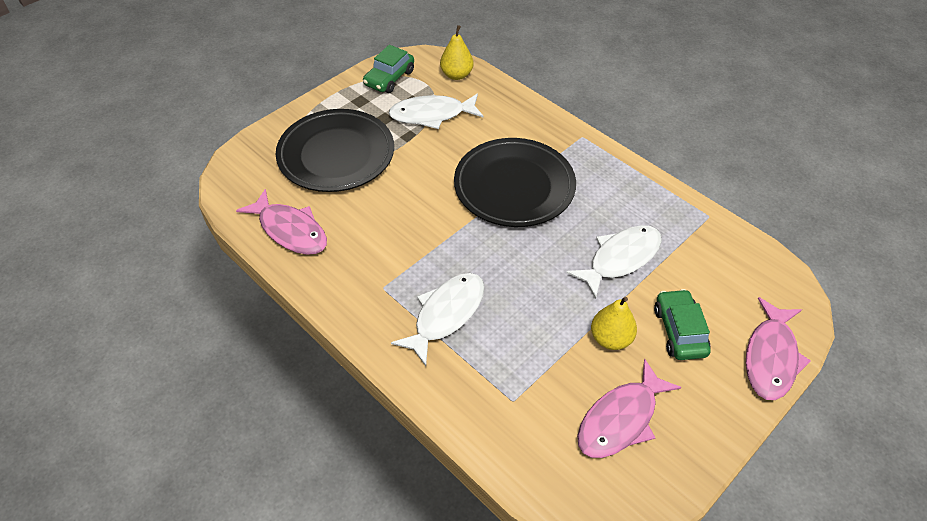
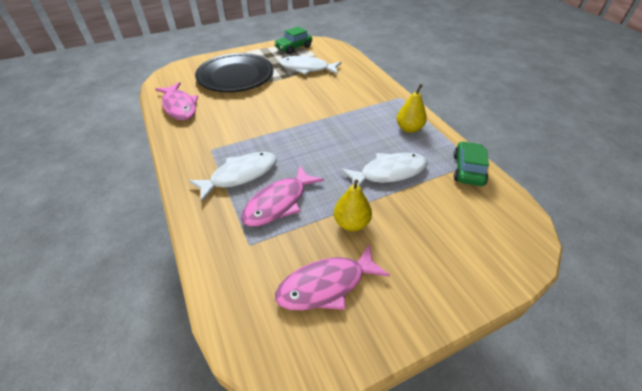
camera: 20 degrees right, 5 degrees down
(456, 75) = (335, 53): yellow pear -> yellow pear (409, 129)
(514, 186) = (336, 114): black plate -> none
(679, 331) = (412, 233): green car -> green car (468, 170)
(771, 357) = (486, 277): pink fish -> pink fish (279, 203)

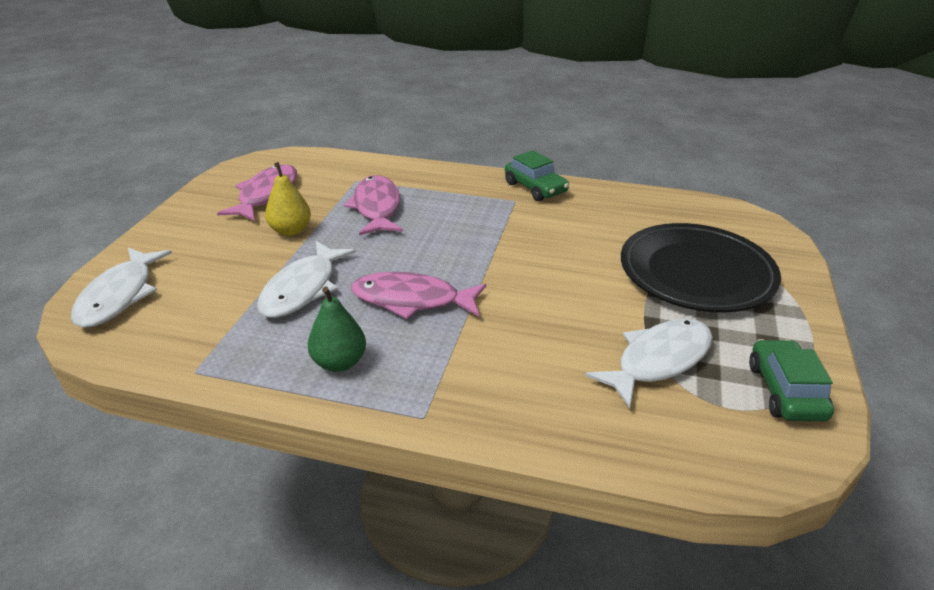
camera: 130 degrees right, 10 degrees down
(179, 106) = (639, 207): pink fish -> pink fish (412, 300)
(240, 175) = (446, 202): white fish -> white fish (120, 295)
(409, 129) = (339, 362): yellow pear -> green pear
(468, 170) = (199, 354): green car -> green car (535, 188)

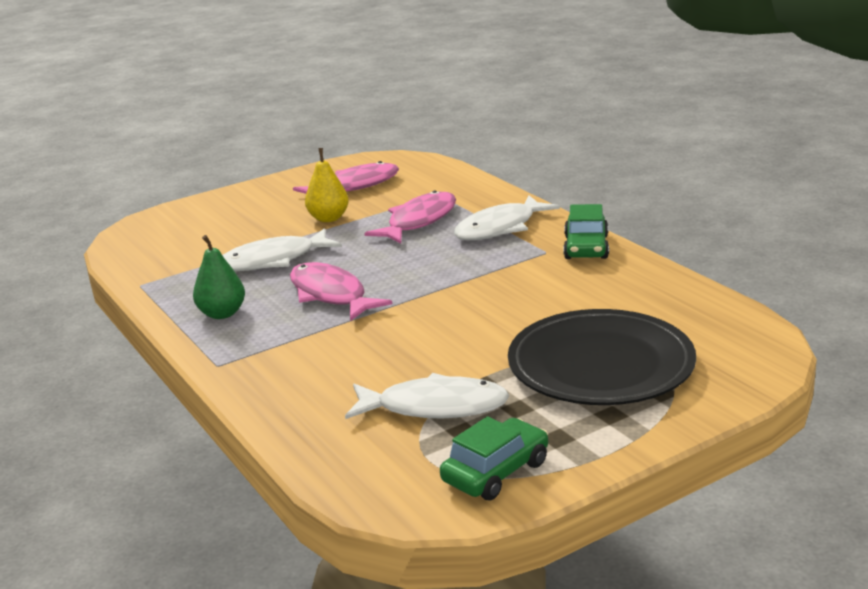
camera: 45 degrees right, 10 degrees down
(120, 295) = (166, 225): white fish -> white fish (500, 228)

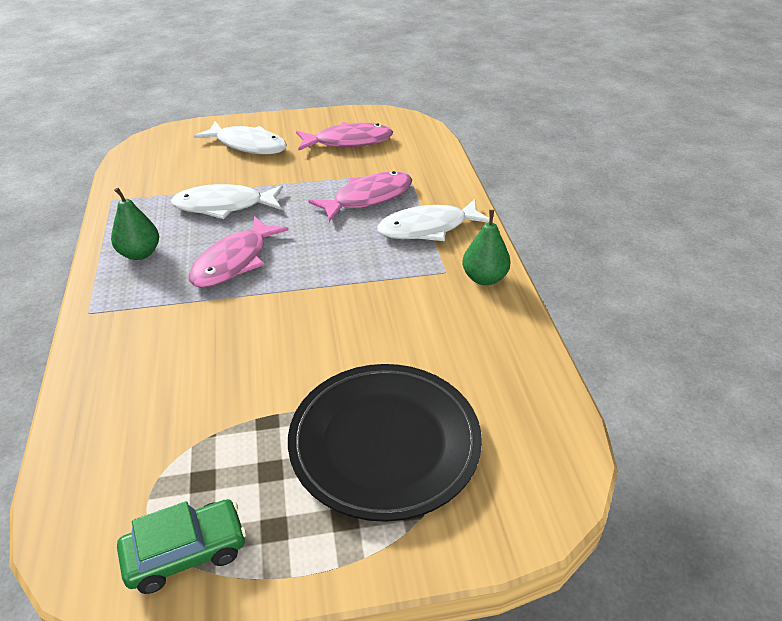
camera: 20 degrees right, 15 degrees up
(328, 218) = (301, 172): yellow pear -> none
(330, 295) = (234, 261): pink fish -> pink fish turned 135 degrees counterclockwise
(434, 407) = (204, 437): white fish -> white fish (248, 145)
(586, 247) = (484, 278): green car -> green pear

